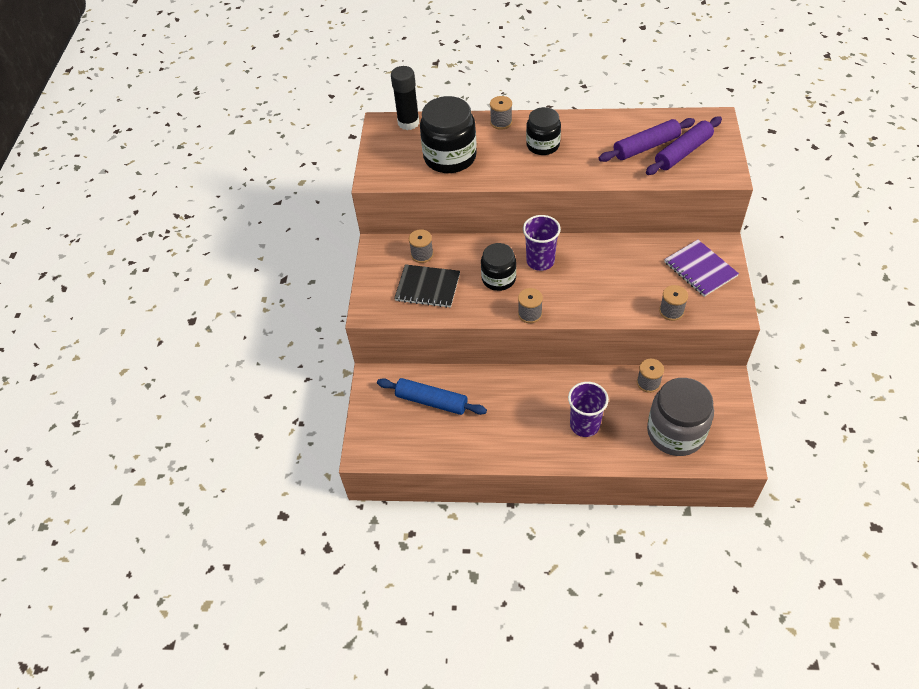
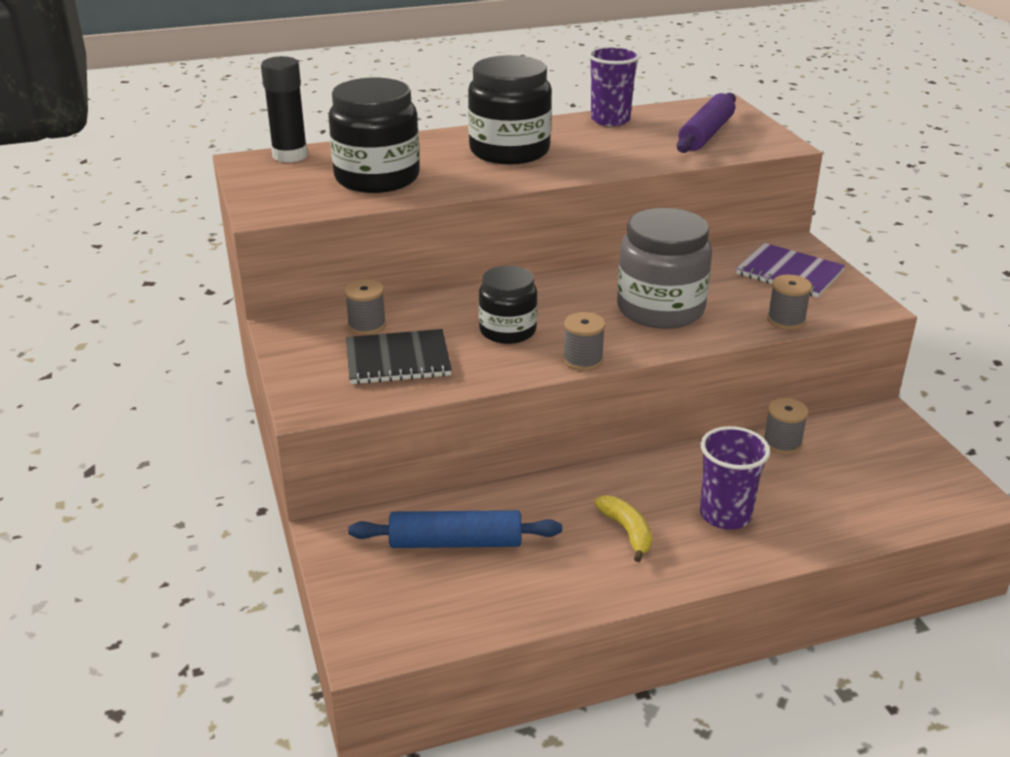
camera: 25 degrees left, 20 degrees down
(501, 122) = (433, 139): grey spool -> none
(524, 420) = (627, 532): none -> yellow banana
(540, 261) = (559, 302): purple cup -> purple cup (610, 120)
(543, 145) = (509, 151): black jar -> black jar, size x1.59
(646, 147) = (653, 135): purple rolling pin -> none
(675, 432) = (864, 492): grey jar -> grey jar (660, 309)

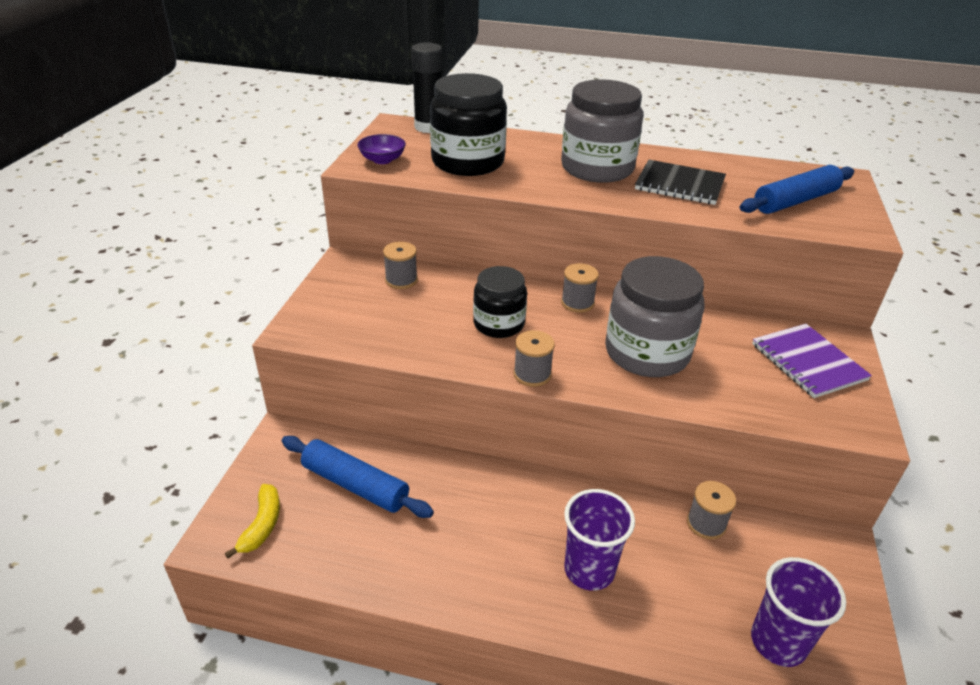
camera: 30 degrees right, 5 degrees up
(283, 199) = (382, 160): none -> purple bowl
(398, 360) = (393, 317): black notebook -> black notebook (679, 184)
(509, 151) = (597, 168): black jar -> grey jar
(610, 120) = (717, 164): purple cup -> purple cup (778, 642)
(627, 532) = (491, 543): yellow banana -> yellow banana (262, 525)
(706, 134) = (795, 201): purple rolling pin -> blue rolling pin
(786, 320) = (758, 409): grey spool -> grey spool (577, 303)

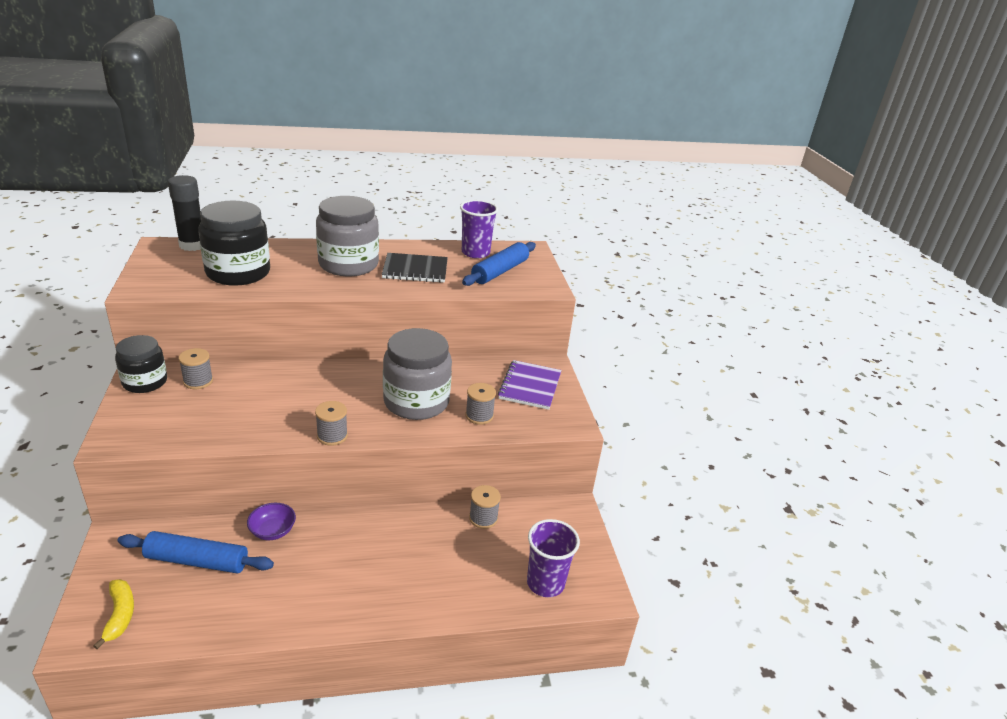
camera: 25 degrees left, 5 degrees down
(382, 160) = (159, 280): purple bowl -> purple bowl (272, 531)
(499, 324) = (294, 402): black jar -> black jar (145, 382)
(577, 303) = (354, 373): grey spool -> grey spool (479, 416)
(589, 570) = (406, 573): purple cup -> purple cup (475, 253)
(808, 362) = (530, 386): purple notebook -> purple notebook turned 60 degrees clockwise

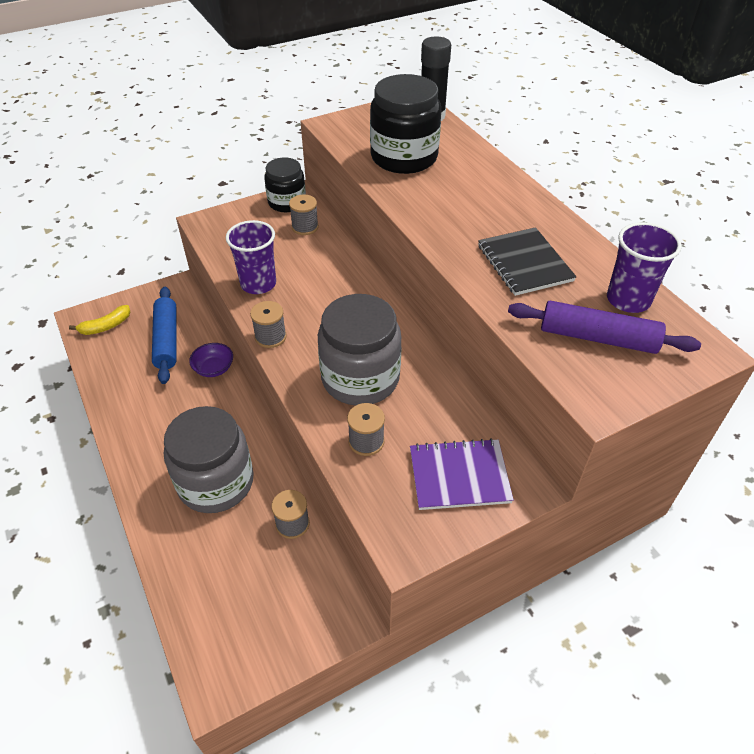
camera: 75 degrees right, 15 degrees up
(348, 264) = (487, 213): grey jar -> grey jar (216, 482)
(500, 271) = (598, 337): blue rolling pin -> purple rolling pin
(545, 583) = (215, 615): purple cup -> purple cup (258, 284)

